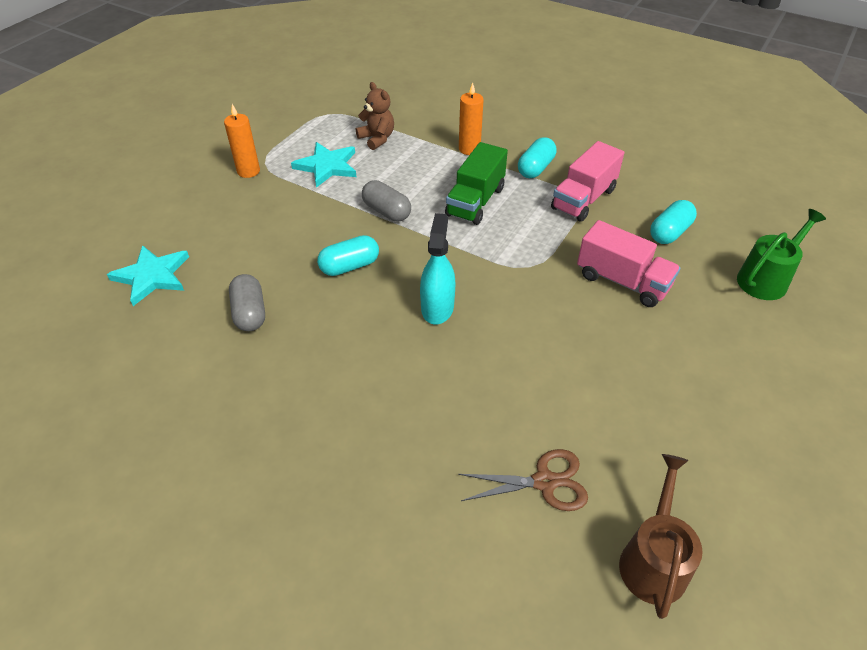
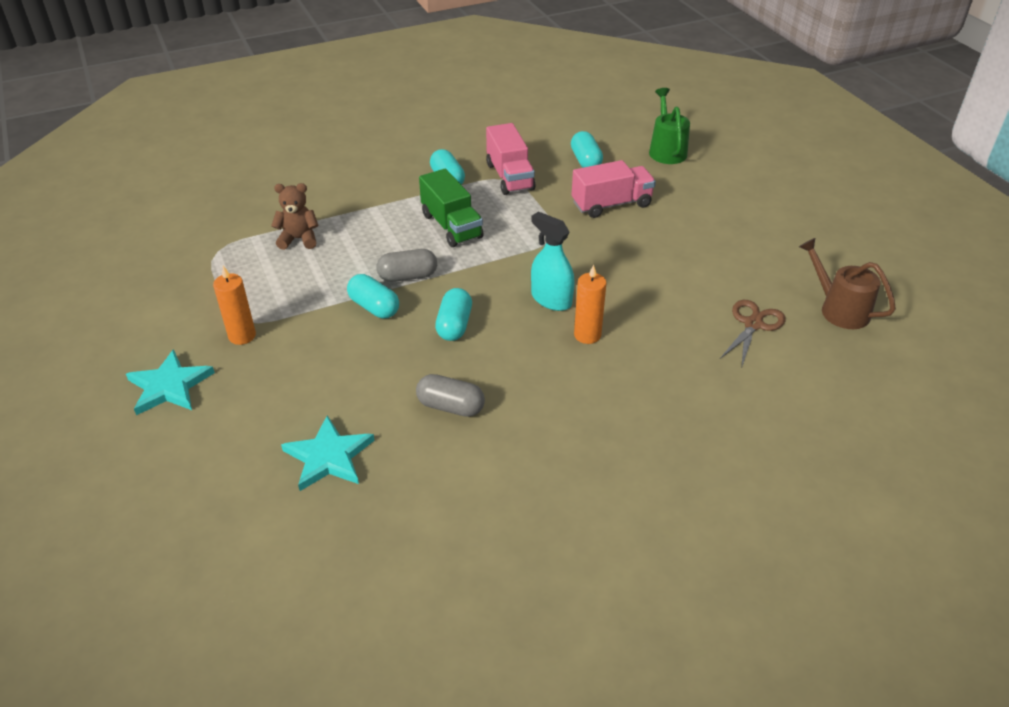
camera: 55 degrees left, 5 degrees down
(327, 166) = (301, 284): turquoise star -> turquoise star (169, 386)
(333, 213) = (374, 307): none -> turquoise capsule
(469, 149) = (381, 198): orange candle -> orange candle (587, 335)

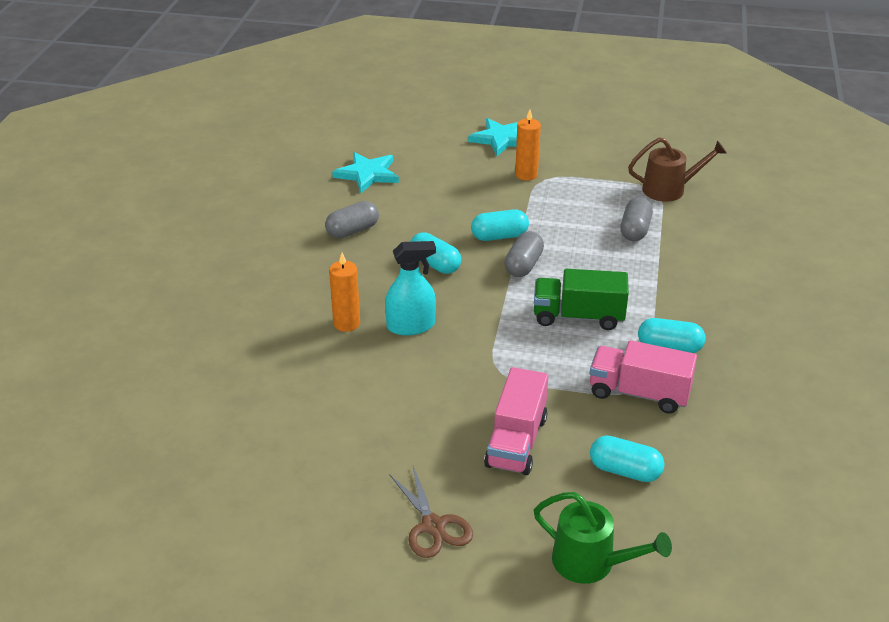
camera: 125 degrees right, 5 degrees down
(299, 239) = (635, 230): brown teddy bear -> grey capsule
(753, 324) = (243, 426): brown scissors -> brown scissors (433, 526)
(838, 309) = (189, 500): brown watering can -> brown watering can (670, 189)

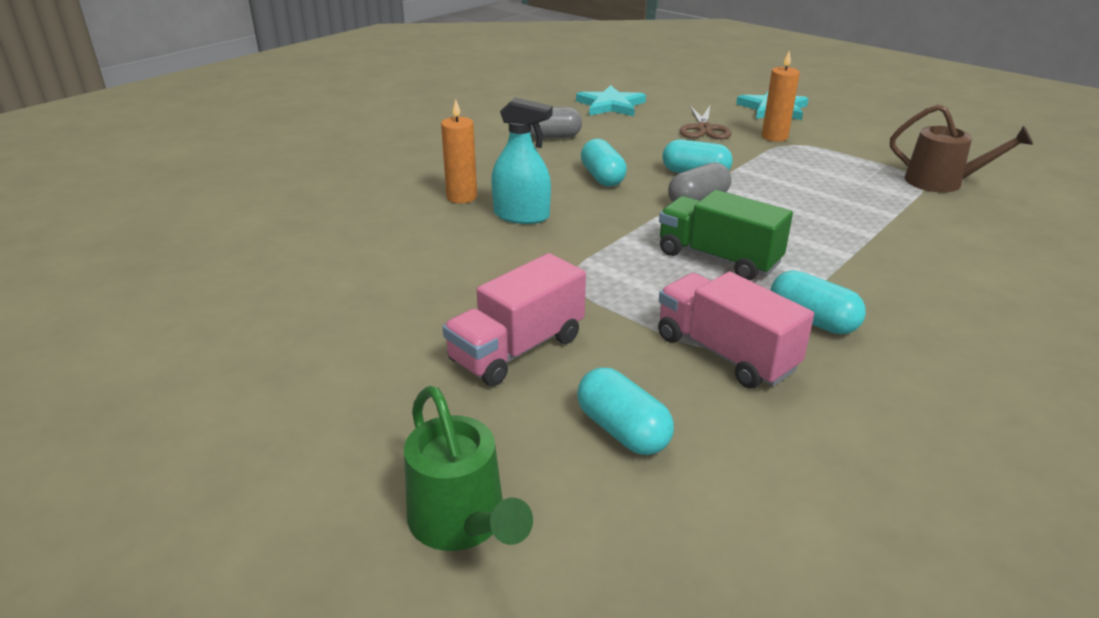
camera: 30 degrees right, 5 degrees down
(433, 526) = (326, 396): brown scissors -> brown scissors (704, 129)
(635, 230) = (864, 205): grey capsule -> none

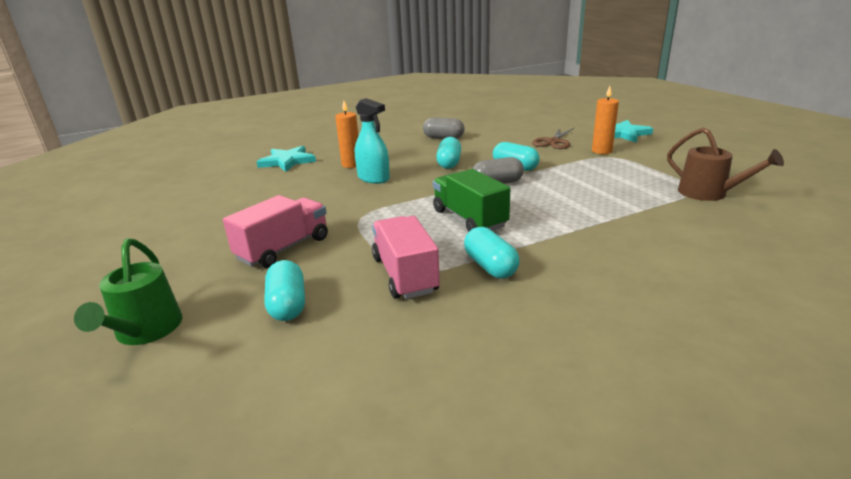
camera: 25 degrees right, 5 degrees down
(517, 349) = (283, 248): pink truck -> pink truck turned 150 degrees clockwise
(610, 105) = (504, 123): turquoise star -> turquoise star (287, 161)

